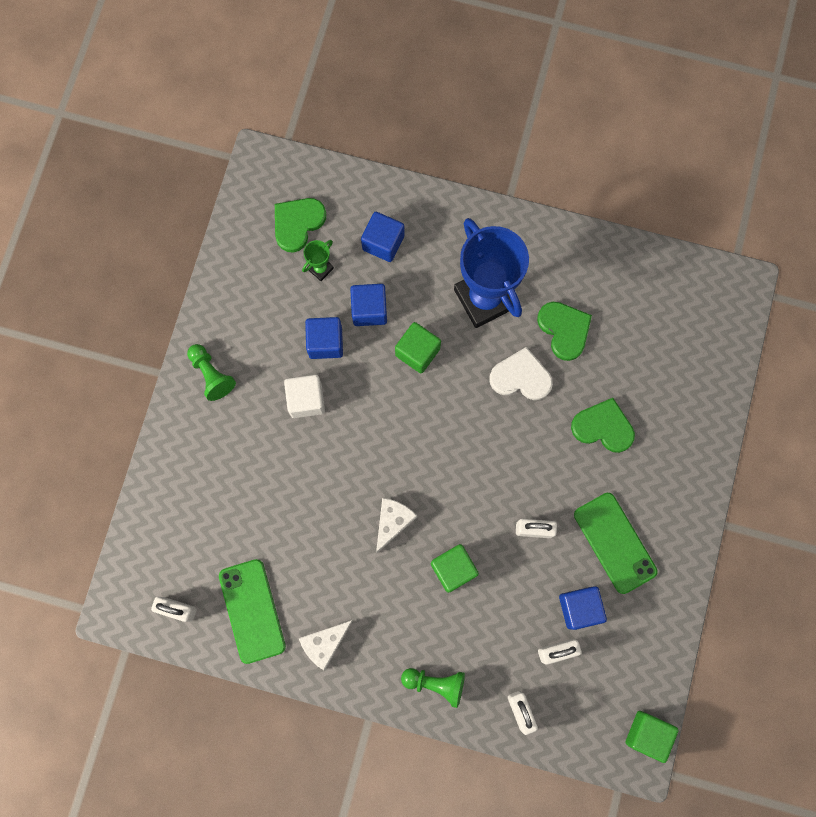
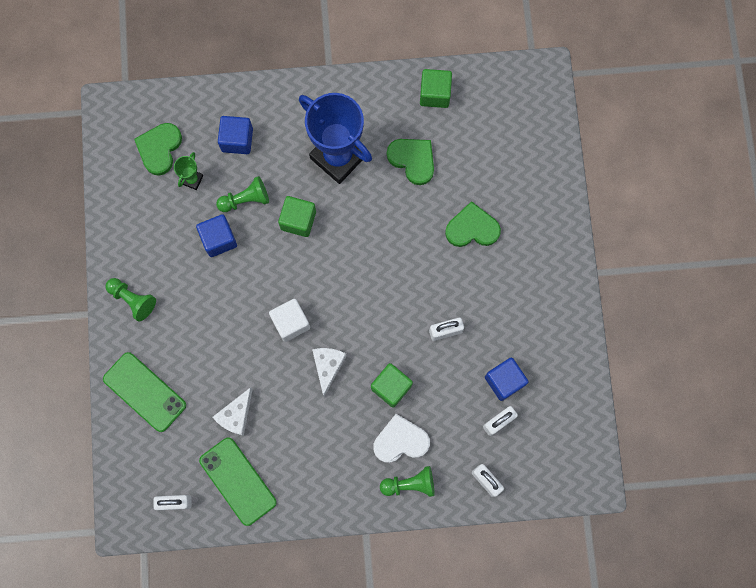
camera: 20 degrees left, 0 degrees up
(306, 400) = (220, 292): white cube -> white cube (291, 322)
(325, 643) = (307, 485): white cheese -> white cheese (236, 415)
(369, 310) = (245, 199): blue cube -> green pawn
(521, 377) = (391, 211): white heart -> white heart (400, 441)
(615, 543) = (514, 318): green phone -> green phone (144, 392)
(647, 734) = (593, 461): green cube -> green cube (435, 94)

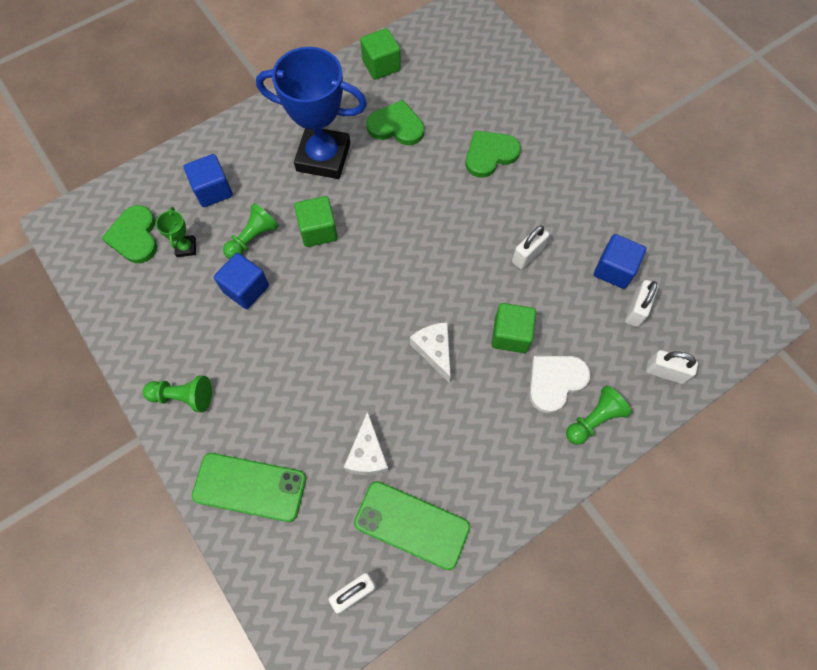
camera: 30 degrees left, 10 degrees down
(291, 322) = (369, 328): white cube -> none

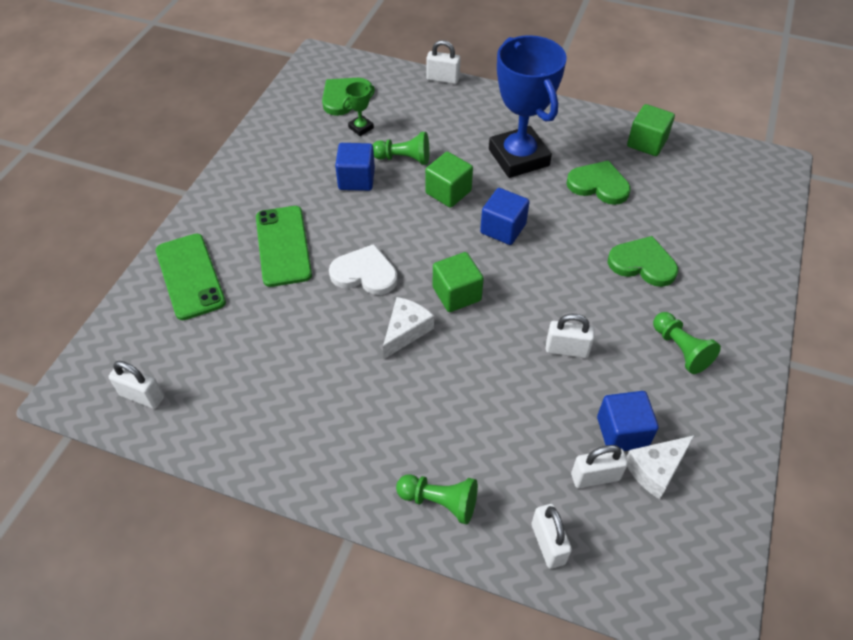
camera: 55 degrees right, 15 degrees down
(183, 148) = (442, 79): none -> white padlock
(183, 396) = (237, 196): green pawn -> green pawn (680, 349)
(213, 190) = (423, 114): blue cube -> blue cube (503, 229)
(367, 454) = (272, 336): white cheese -> white cheese (655, 469)
(396, 126) = (598, 185): green heart -> green heart turned 45 degrees counterclockwise
(411, 525) = (228, 405): green phone -> green phone (283, 246)
(510, 335) = (471, 381): green cube -> green cube (456, 294)
(555, 381) = (453, 444): white heart -> white heart (365, 273)

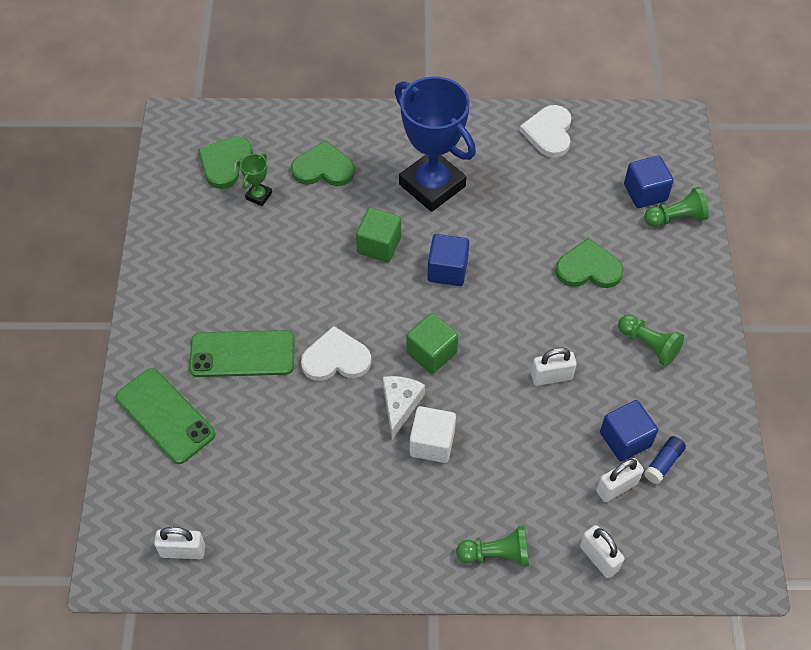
camera: 20 degrees left, 5 degrees up
(283, 246) = (242, 354): green phone -> green phone turned 60 degrees counterclockwise
(356, 179) = (281, 258): blue cube -> blue cube (645, 192)
(404, 158) = (319, 220): green pawn -> green pawn (676, 217)
(421, 374) = (432, 443): none -> white cube
(442, 79) = (318, 112): white padlock -> none
(598, 185) = (520, 194): green heart -> green heart (323, 168)
(646, 143) = (549, 133): green cube -> white heart
(655, 469) = (663, 463): white cheese -> blue glue stick

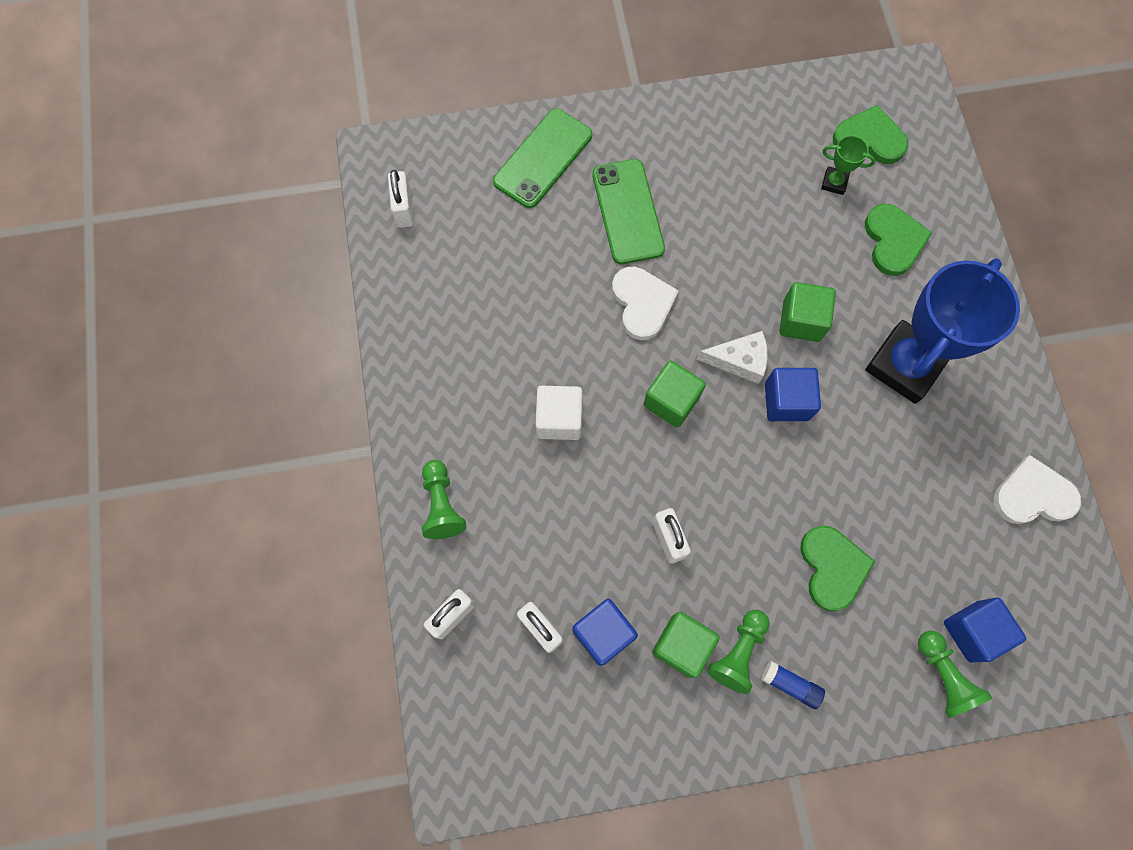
camera: 80 degrees right, 15 degrees up
(400, 405) = (598, 379): white cheese -> white cheese (739, 361)
(640, 383) = (682, 645): none -> green cube
(663, 463) = (580, 682): blue glue stick -> blue glue stick (790, 685)

